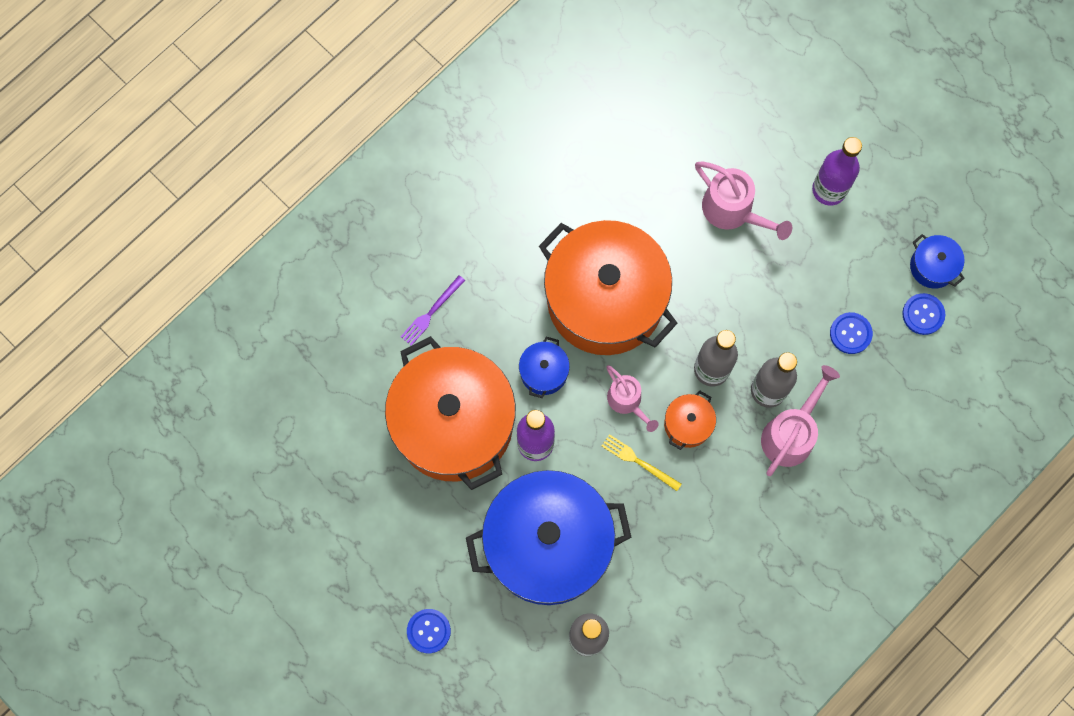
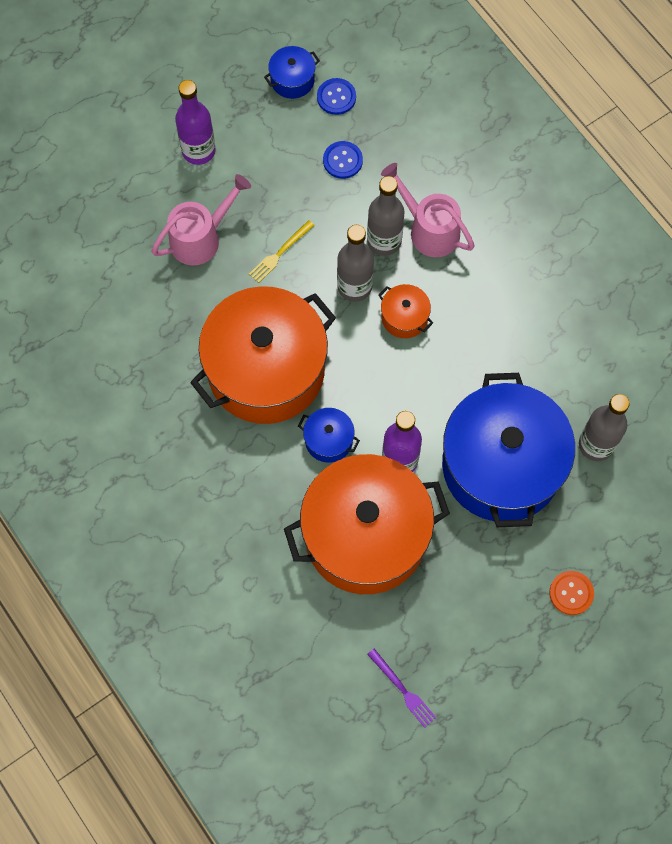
camera: 80 degrees left, 5 degrees down
(428, 631) = (571, 593): blue button -> orange button
(431, 312) = (245, 539): purple fork -> purple fork (403, 690)
(627, 402) = (373, 367): pink watering can -> none
(638, 461) = (433, 368): yellow fork -> yellow fork (280, 253)

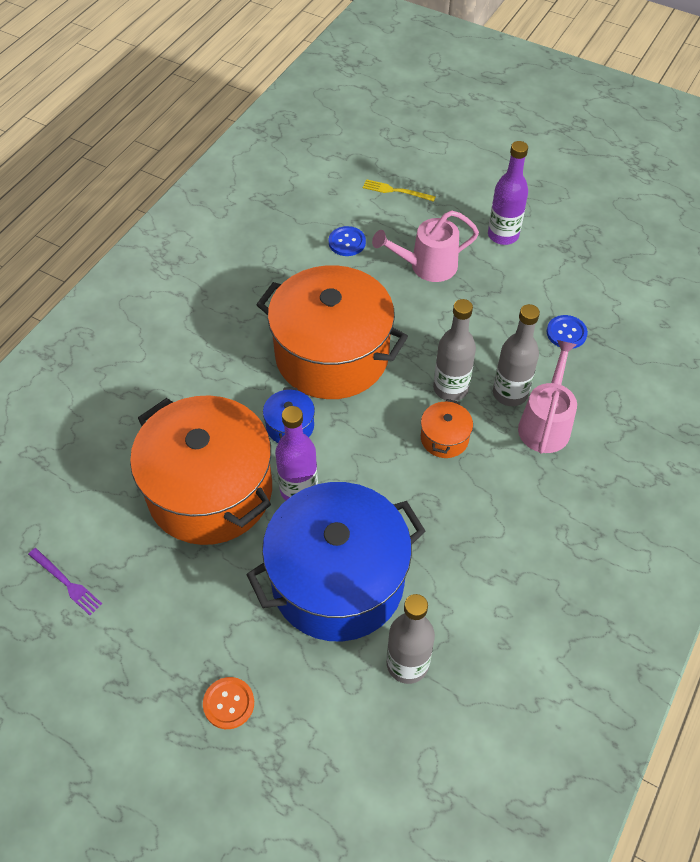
camera: 65 degrees right, 15 degrees down
(201, 237) = (426, 266): pink watering can -> pink watering can turned 135 degrees clockwise
(280, 253) = (447, 323): yellow fork -> yellow fork (396, 191)
(292, 80) = (615, 270): blue pot -> none
(336, 97) = (623, 305): blue button -> blue button (347, 242)
(403, 690) = (66, 582): purple fork -> purple fork turned 75 degrees counterclockwise

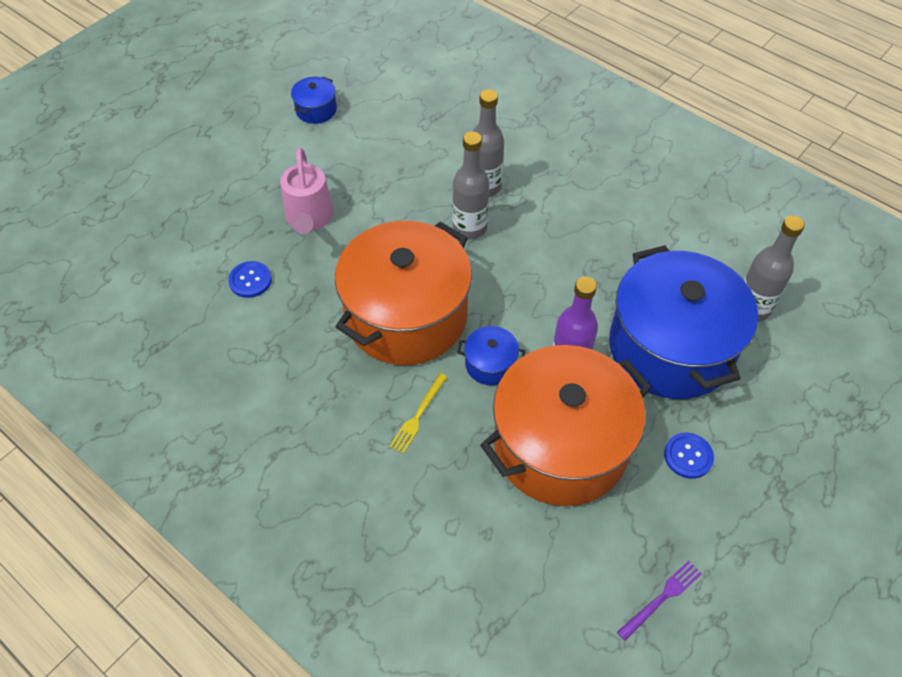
camera: 80 degrees left, 0 degrees up
(228, 703) = (793, 450): orange button -> none
(396, 191) = (189, 226): yellow fork -> yellow fork (418, 415)
(444, 438) = (526, 243): orange pot -> none
(503, 235) = (288, 153): purple bottle -> none
(545, 423) = (521, 170): pink watering can -> none
(566, 333) = (424, 135): blue button -> blue button (688, 456)
(568, 243) = (316, 110): none -> blue pot

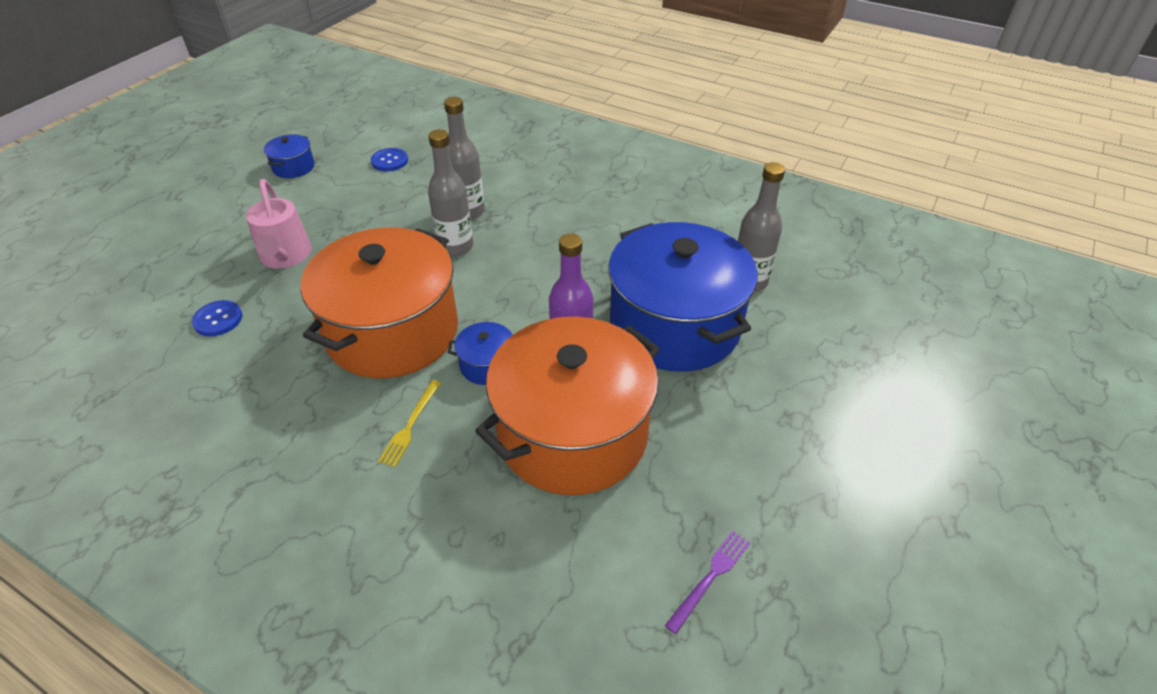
camera: 10 degrees left, 10 degrees down
(688, 456) = (712, 424): blue button -> blue button (389, 161)

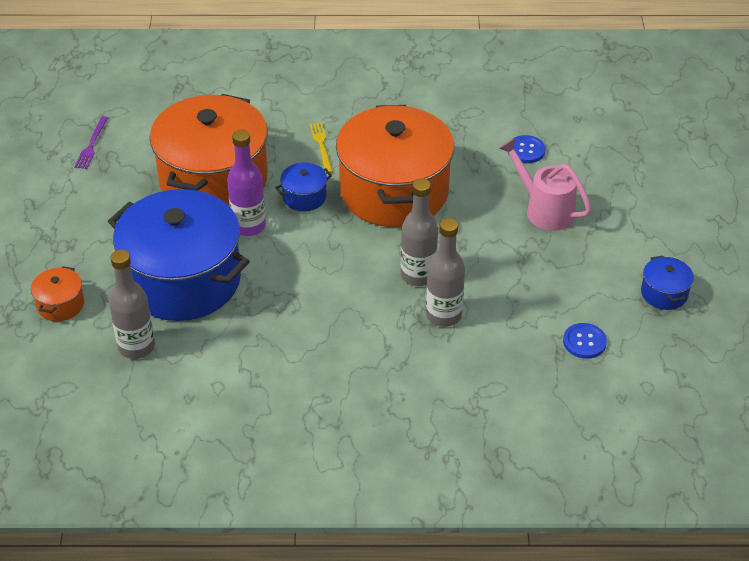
camera: 150 degrees right, 0 degrees up
(815, 349) = (60, 304): none -> orange pot

